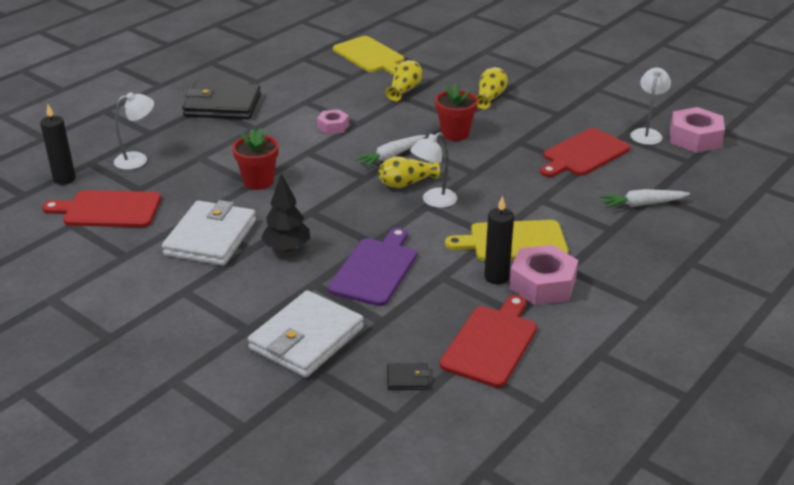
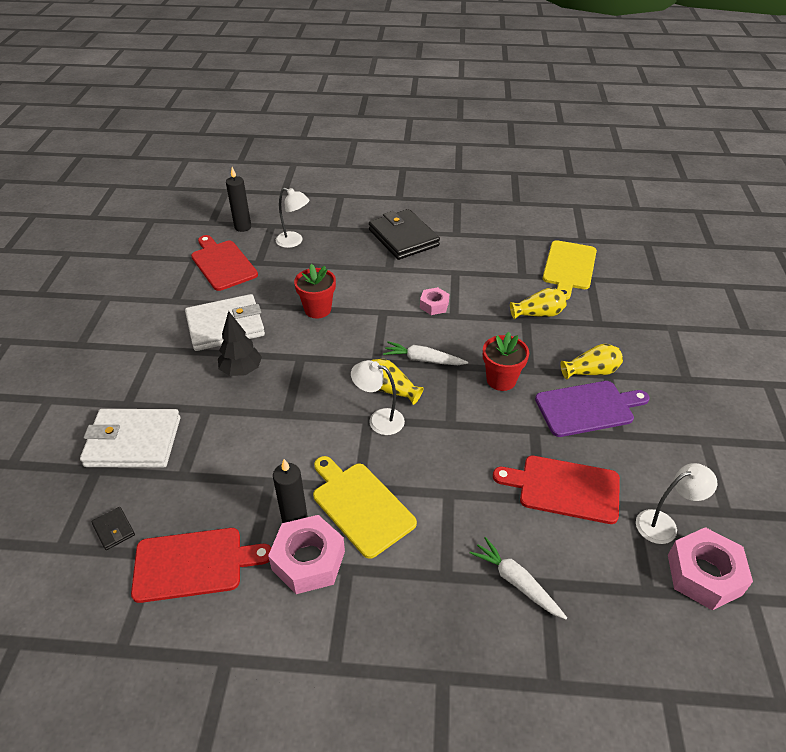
camera: 55 degrees right, 10 degrees up
(375, 269) = (249, 434): purple cutting board -> purple cutting board (587, 408)

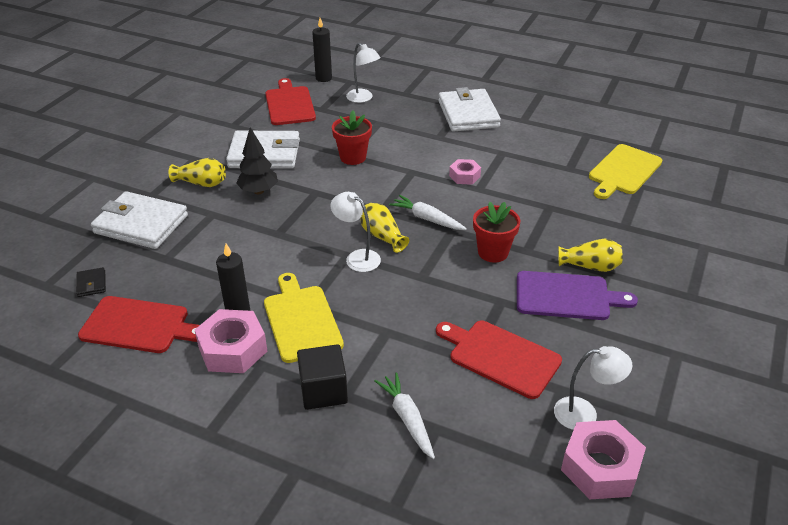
camera: 20 degrees right, 5 degrees down
(403, 238) = (468, 114): black wallet -> white wallet
(423, 578) = (323, 391): none -> black cube
(538, 314) = (565, 205): yellow vase -> yellow vase (201, 183)

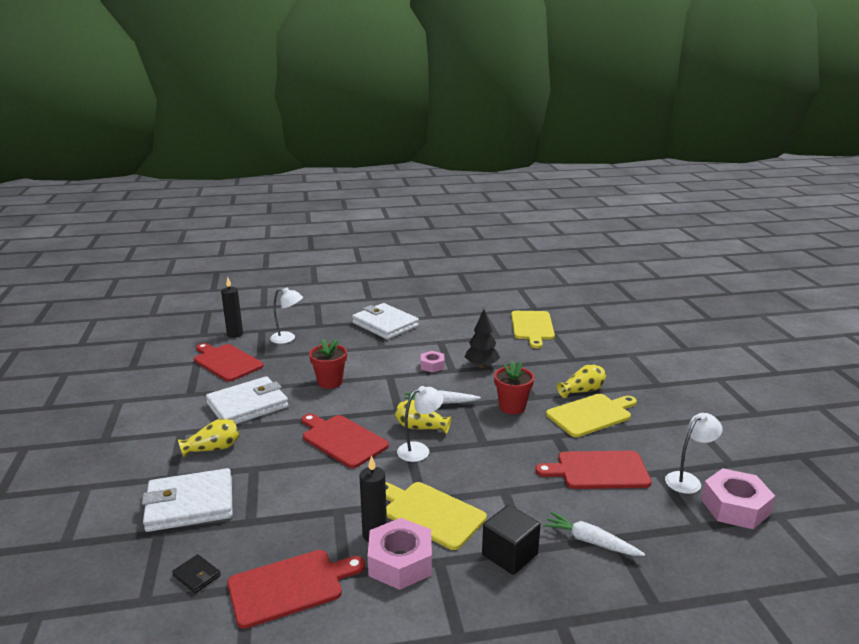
camera: 35 degrees left, 15 degrees down
(258, 191) = (276, 435): black tree -> black tree (481, 366)
(304, 219) = (342, 440): none -> red cutting board
(357, 257) = (419, 450): white lamp -> white lamp turned 150 degrees clockwise
(566, 296) = (591, 414): purple cutting board -> yellow cutting board

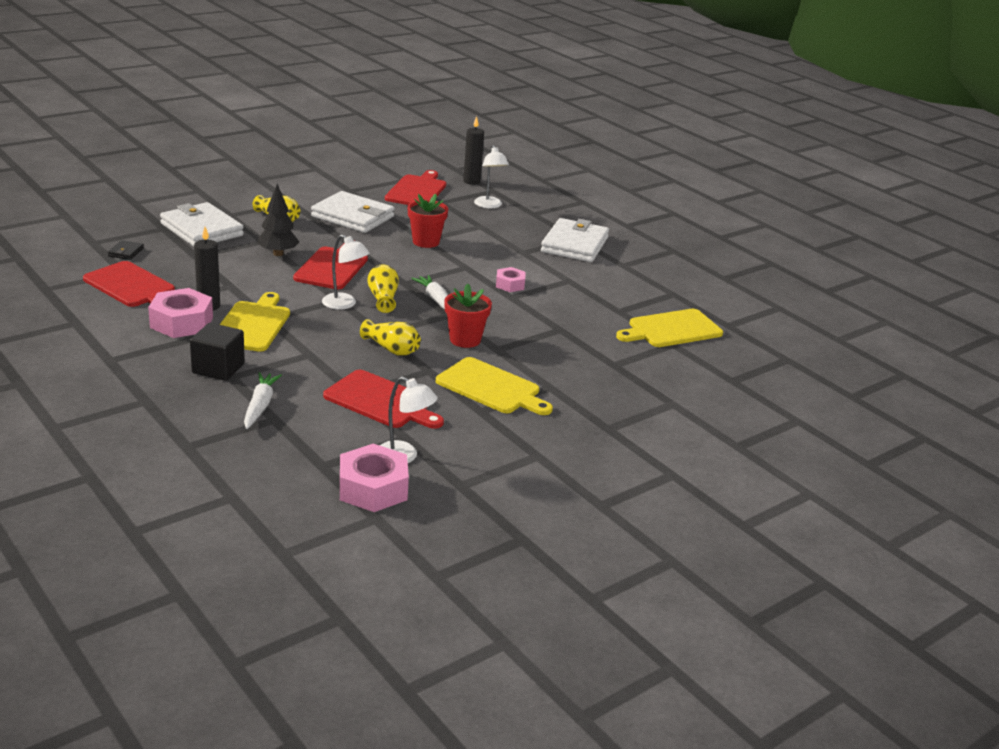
camera: 60 degrees right, 5 degrees up
(481, 366) = (538, 311): black tree -> black tree (278, 253)
(582, 391) = (541, 377): yellow vase -> yellow vase (392, 349)
(598, 470) = (381, 401): red cutting board -> red cutting board turned 150 degrees clockwise

